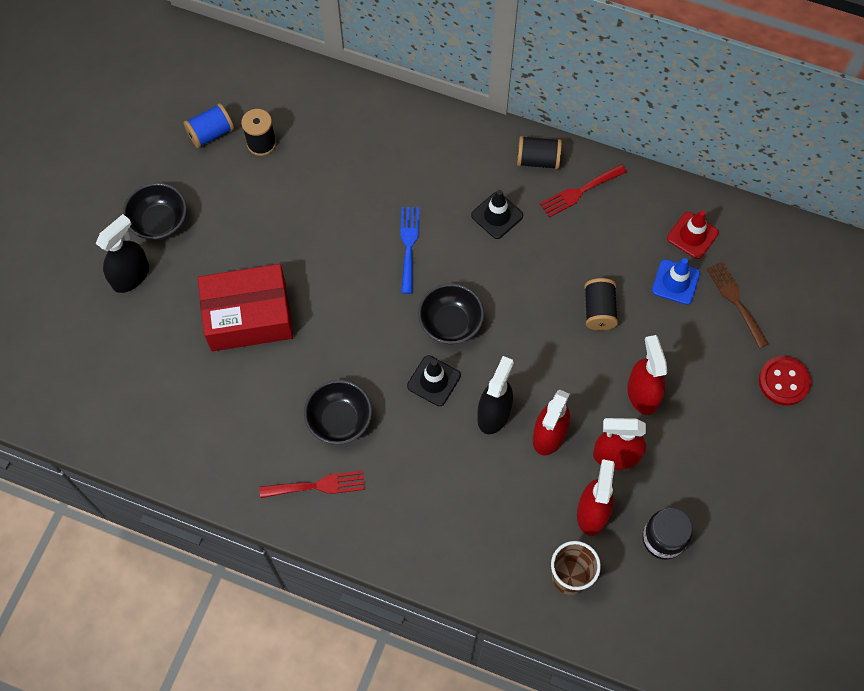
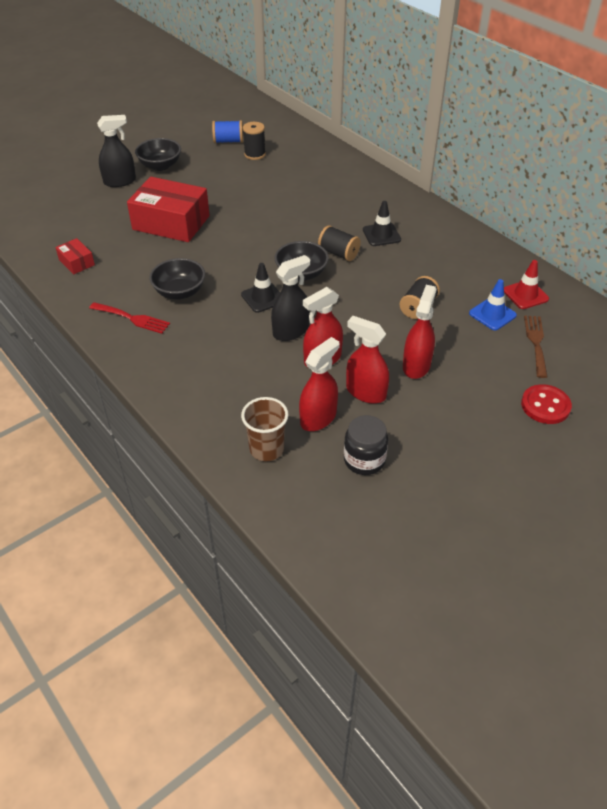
camera: 30 degrees right, 20 degrees down
(189, 437) = (77, 262): none -> red box
(409, 245) = (307, 227): blue fork -> none
(537, 160) = (434, 219): black spool -> black spool (338, 253)
(579, 192) = (452, 244): red fork -> none

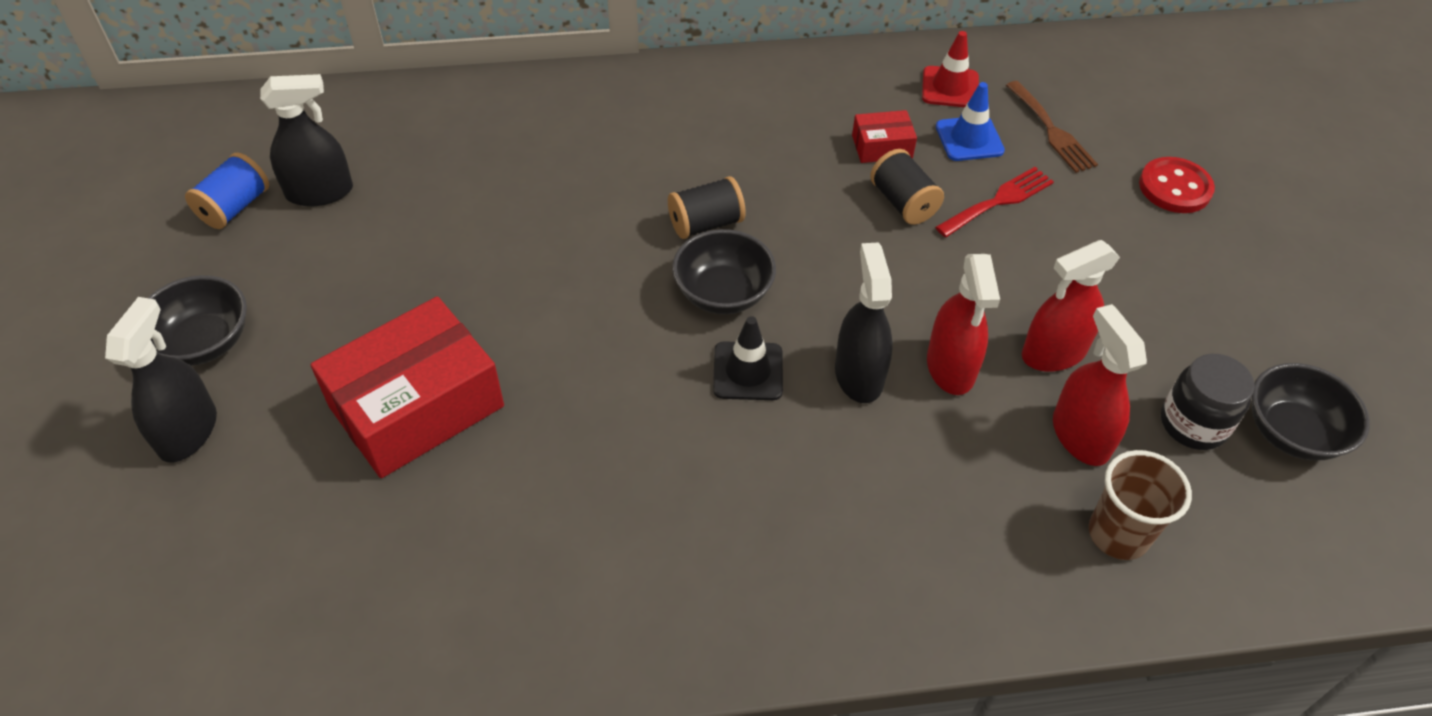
camera: 60 degrees left, 5 degrees up
(77, 262) = (407, 622): red box -> red box (882, 146)
(132, 318) = (667, 591): red fork -> red fork (999, 201)
(179, 292) = (643, 483): black bowl -> black bowl (1291, 432)
(255, 154) = (320, 192): black spool -> black spray bottle
(381, 235) = (700, 154): black traffic cone -> none
(416, 365) = (1028, 269): red spray bottle -> none
(536, 342) = (1052, 131): brown fork -> brown fork turned 150 degrees counterclockwise

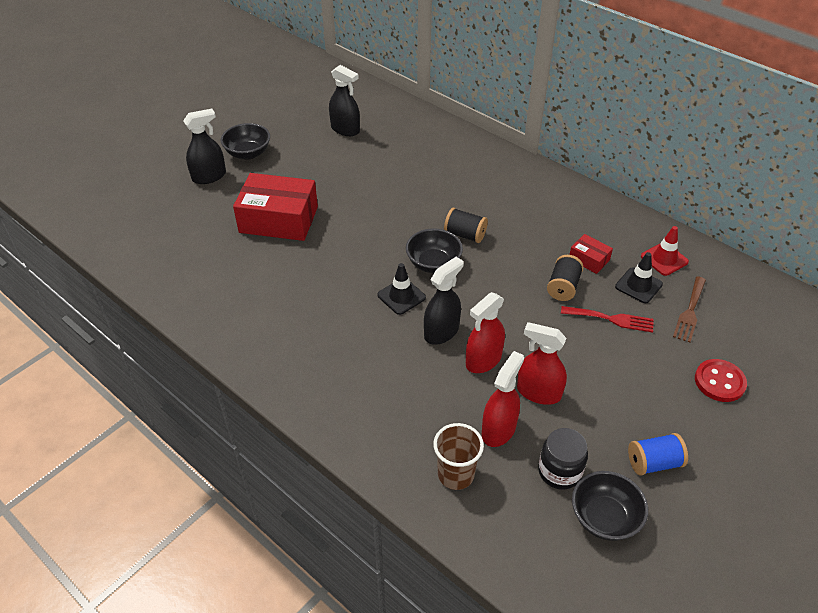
camera: 50 degrees right, 5 degrees down
(235, 207) = (313, 117): blue spool -> blue spool (653, 463)
(969, 139) = (638, 285): blue traffic cone -> black traffic cone

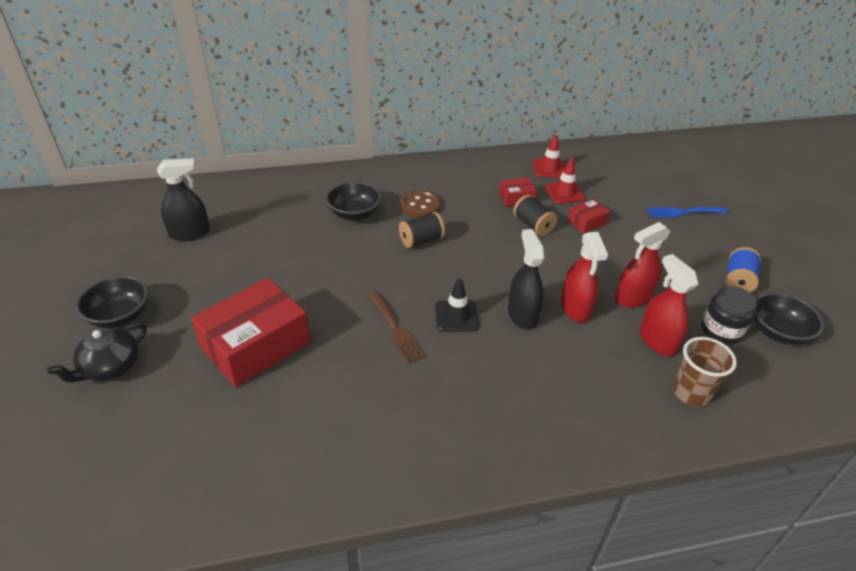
camera: 55 degrees left, 5 degrees down
(209, 176) = (110, 367): black spray bottle -> black teapot
(433, 263) = (436, 276): black bowl -> black bowl (354, 214)
(507, 211) = (420, 205): none -> brown button
(611, 319) = (587, 222): red fork -> red box
(638, 285) = (564, 193): black traffic cone -> red traffic cone
(690, 312) = (609, 187): brown fork -> brown fork (396, 329)
(719, 382) = (682, 212): red button -> blue fork

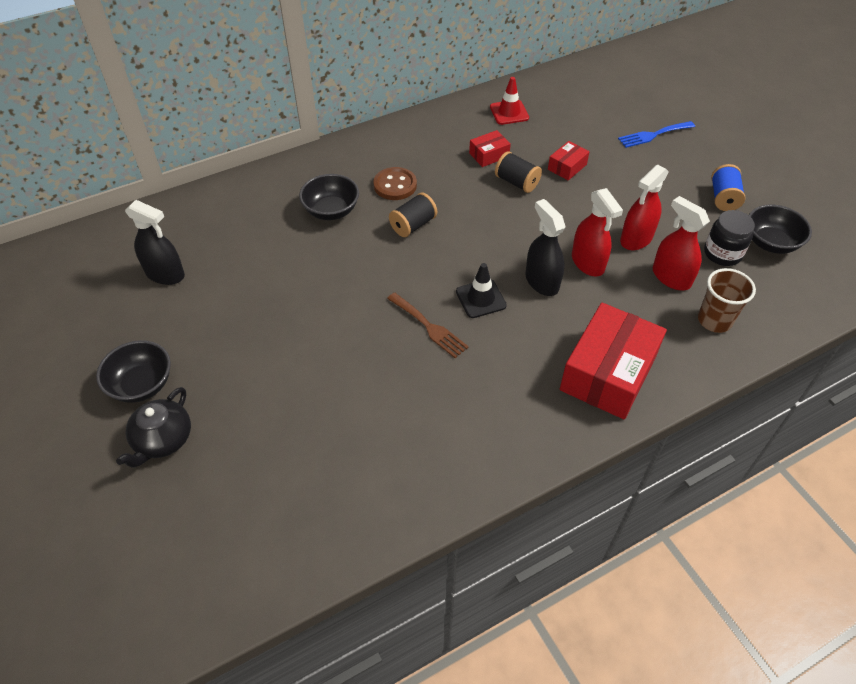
camera: 15 degrees left, 10 degrees up
(190, 233) = (165, 274): black spray bottle -> black spray bottle turned 60 degrees clockwise
(256, 345) = (299, 378): red box -> red box (608, 373)
(564, 193) = (534, 138): red traffic cone -> none

